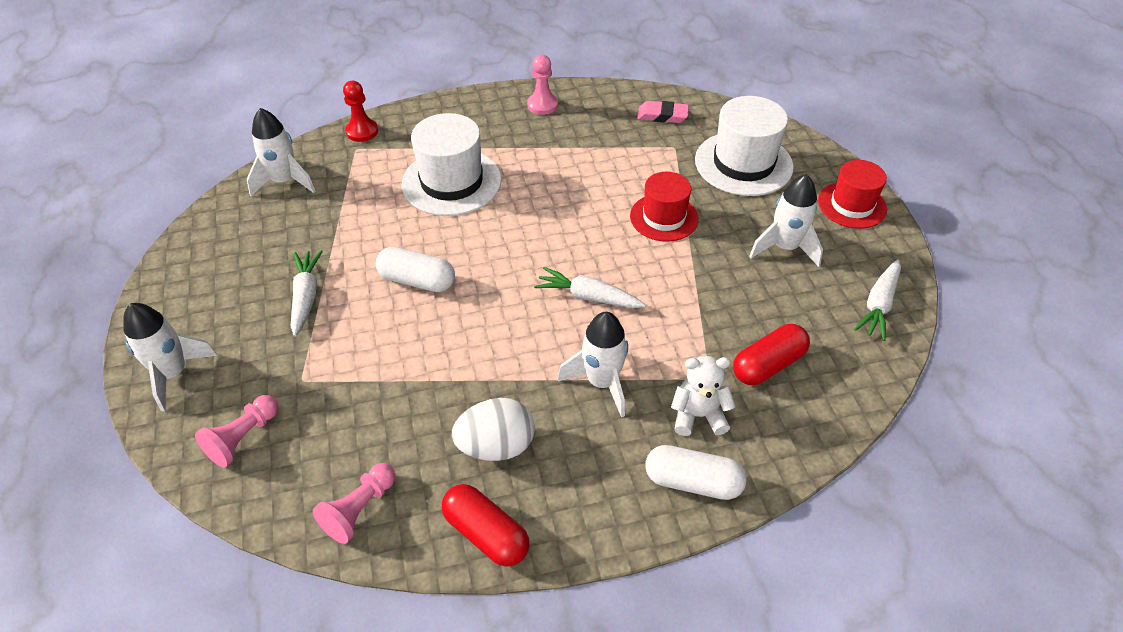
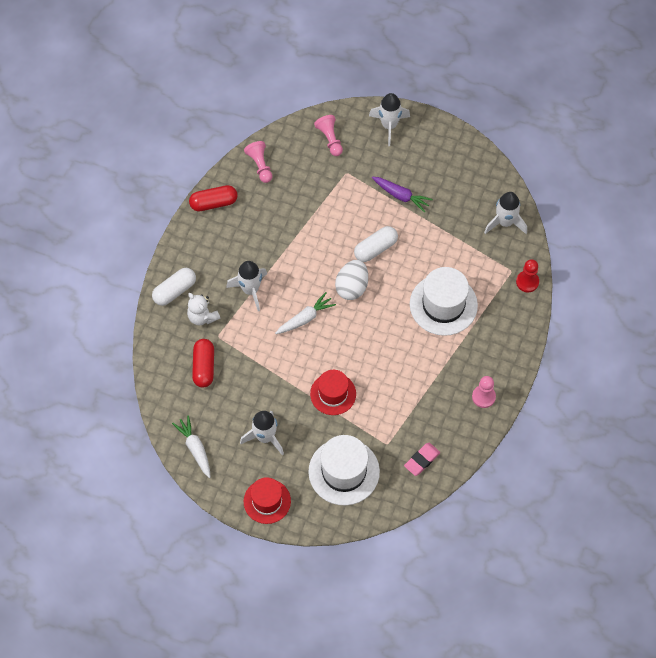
camera: 125 degrees right, 15 degrees up
(306, 296) = (401, 196): white carrot -> purple carrot
(496, 446) = (251, 229): white egg -> white egg (352, 287)
(698, 415) = (202, 316): white teddy bear -> white teddy bear turned 105 degrees clockwise

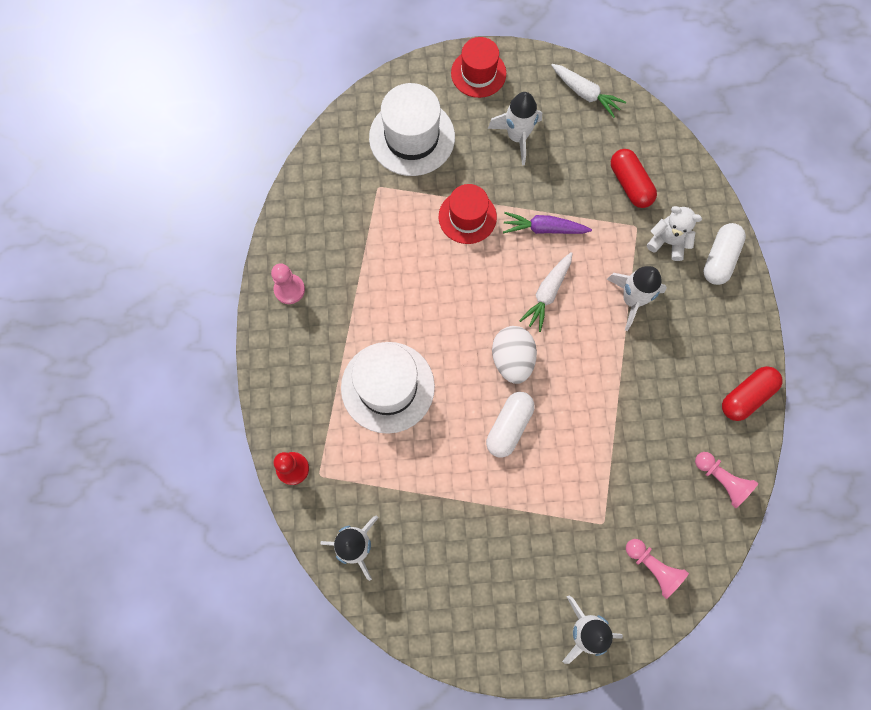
camera: 155 degrees right, 10 degrees up
(401, 196) = (513, 522): purple carrot -> purple carrot (543, 228)
(422, 460) = (331, 186): pink eraser -> none

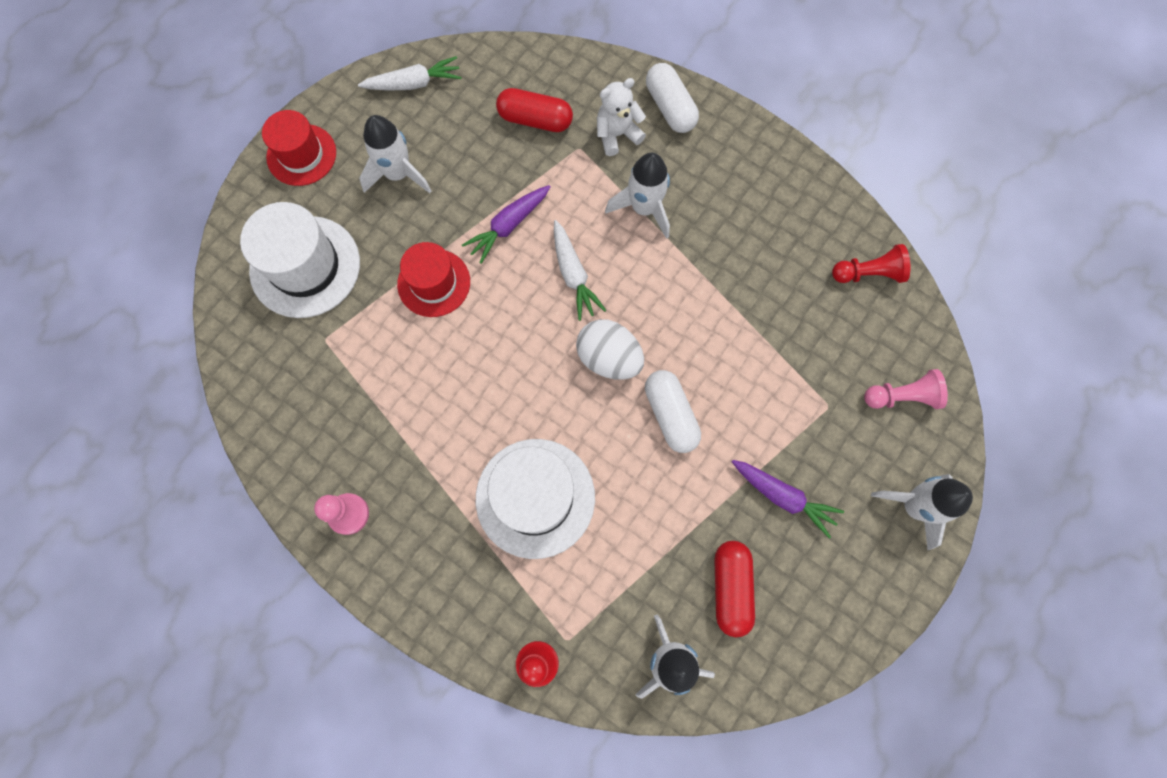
camera: 50 degrees left, 0 degrees up
(517, 539) = (783, 497): none -> purple carrot
(721, 480) = (868, 273): pink pawn -> red pawn
(746, 396) = (811, 191): red capsule -> red capsule (730, 588)

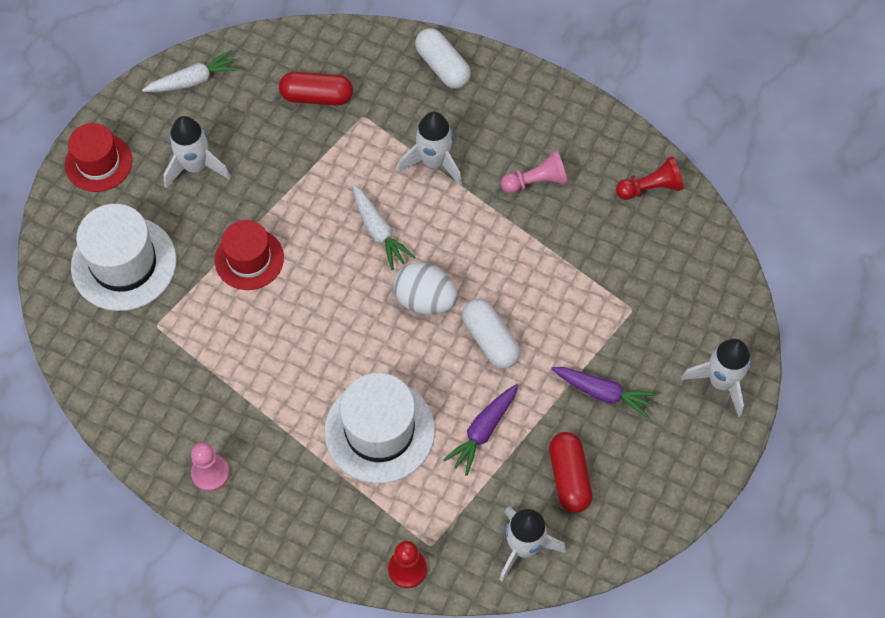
camera: 10 degrees left, 10 degrees down
(508, 226) = (309, 197): purple carrot -> purple carrot (483, 431)
(617, 135) = (397, 99): white teddy bear -> none
(901, 396) = (696, 290): pink pawn -> pink pawn (536, 181)

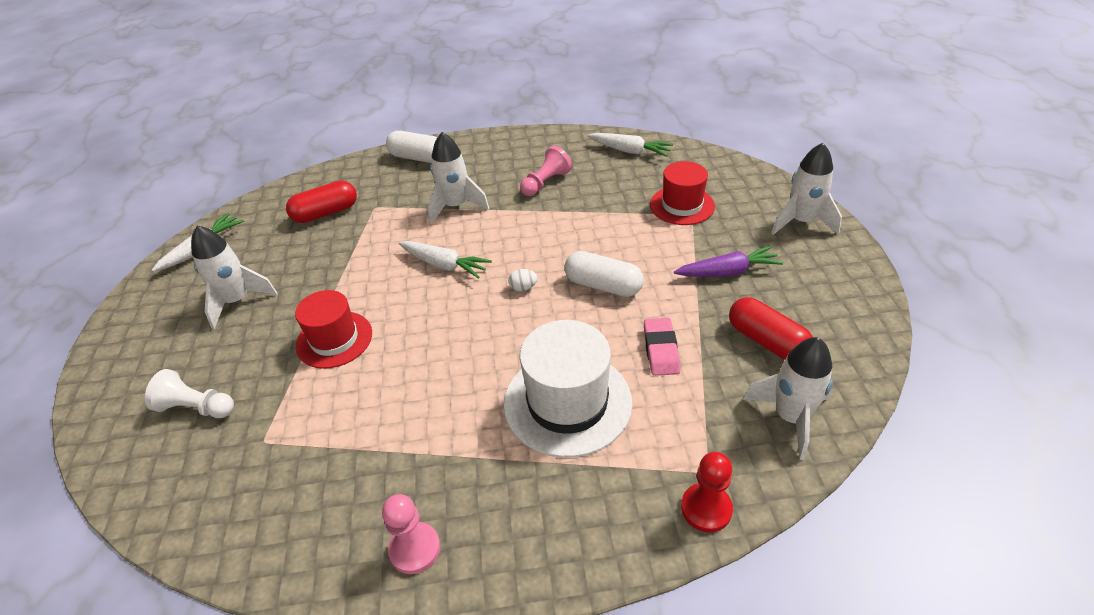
camera: 30 degrees left, 20 degrees down
(98, 162) = (128, 343): red hat -> red hat (682, 205)
(124, 263) = (196, 407): white hat -> white pawn
(425, 300) = (523, 288): white egg -> white egg, size x0.43
(483, 431) = (661, 350): purple carrot -> pink eraser
(650, 188) = (630, 151): red pawn -> white carrot

